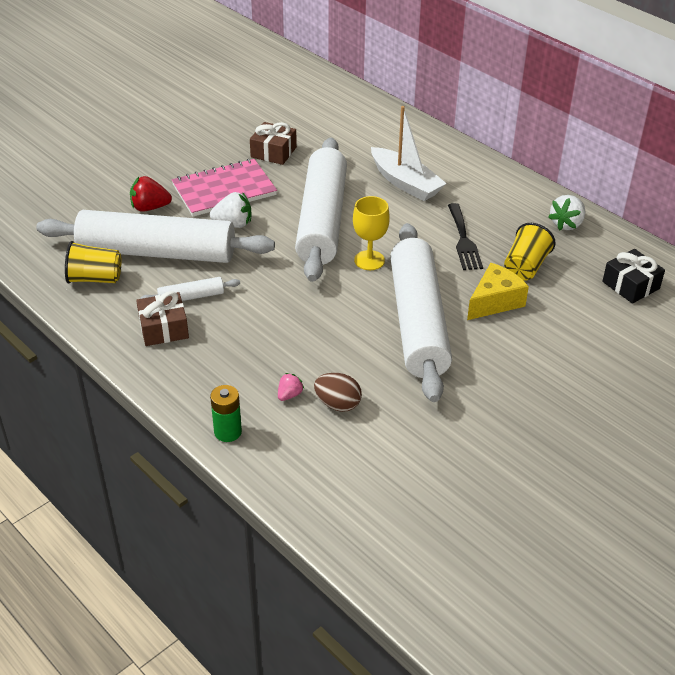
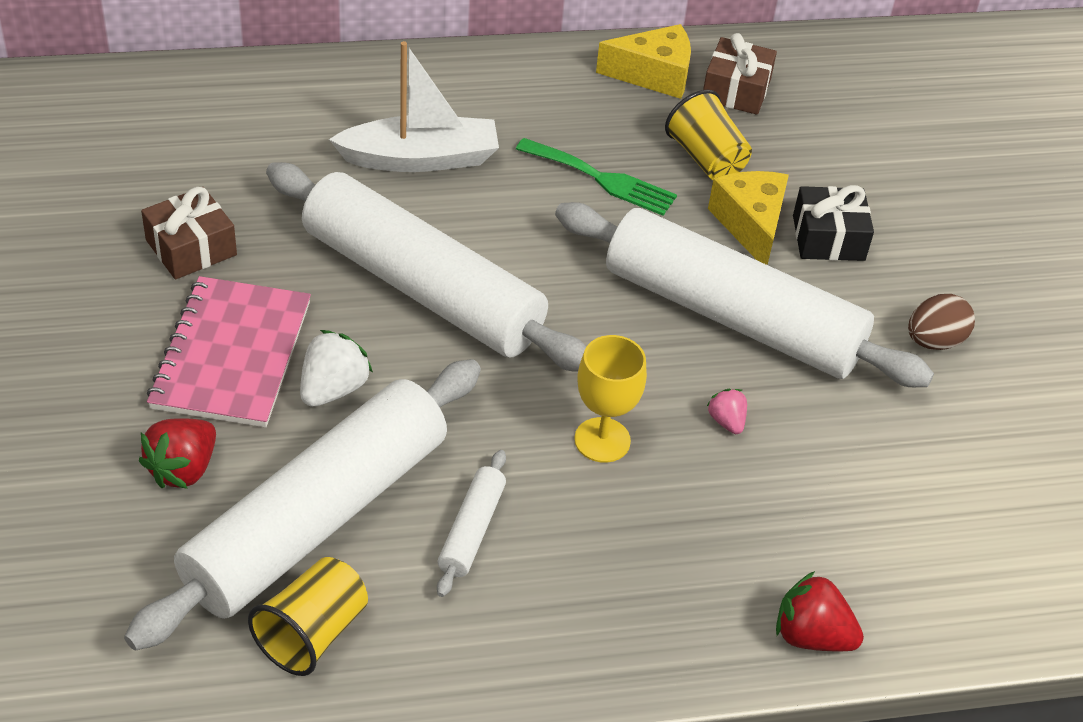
camera: 60 degrees left, 5 degrees up
(164, 328) = (521, 601): brown gift -> brown gift (736, 90)
(228, 432) = (811, 636): green battery -> red strawberry
(289, 395) = (782, 527): pink strawberry -> pink strawberry (726, 421)
(338, 404) = (836, 486): brown egg -> brown egg (934, 341)
(369, 260) = (562, 291): yellow goblet -> yellow goblet (602, 440)
(463, 240) = (602, 179): black fork -> green fork
(566, 224) = (654, 75): white strawberry -> yellow cheese
(630, 285) = (815, 98): black gift -> black gift (828, 238)

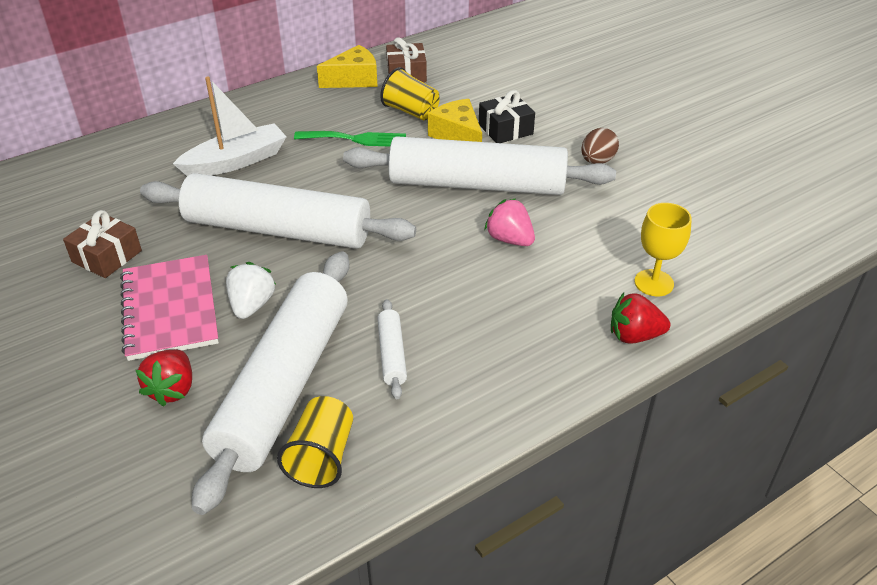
camera: 20 degrees left, 5 degrees down
(602, 440) = (442, 275): yellow goblet -> yellow goblet (654, 283)
(726, 421) = (509, 239): pink strawberry -> pink strawberry, size x1.69

